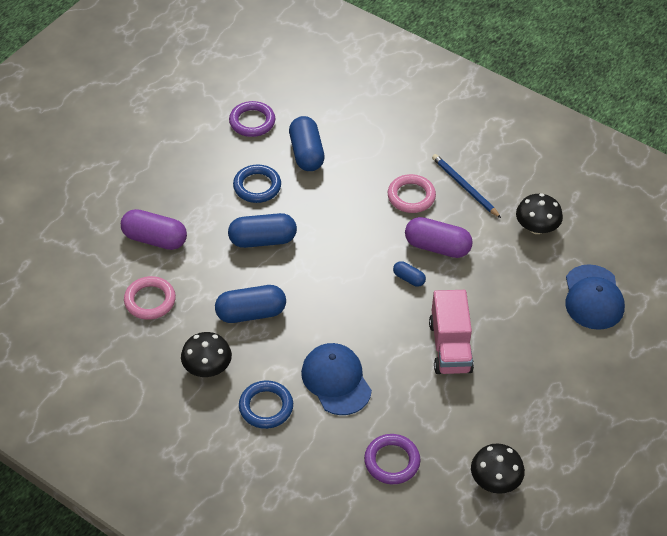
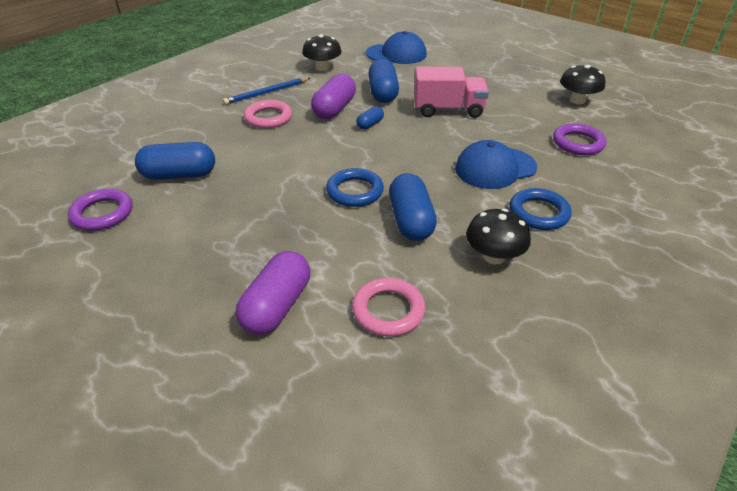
camera: 85 degrees left, 10 degrees down
(257, 186) = (215, 212): blue ring -> blue ring (355, 191)
(262, 240) = (302, 210): blue capsule -> blue capsule (383, 93)

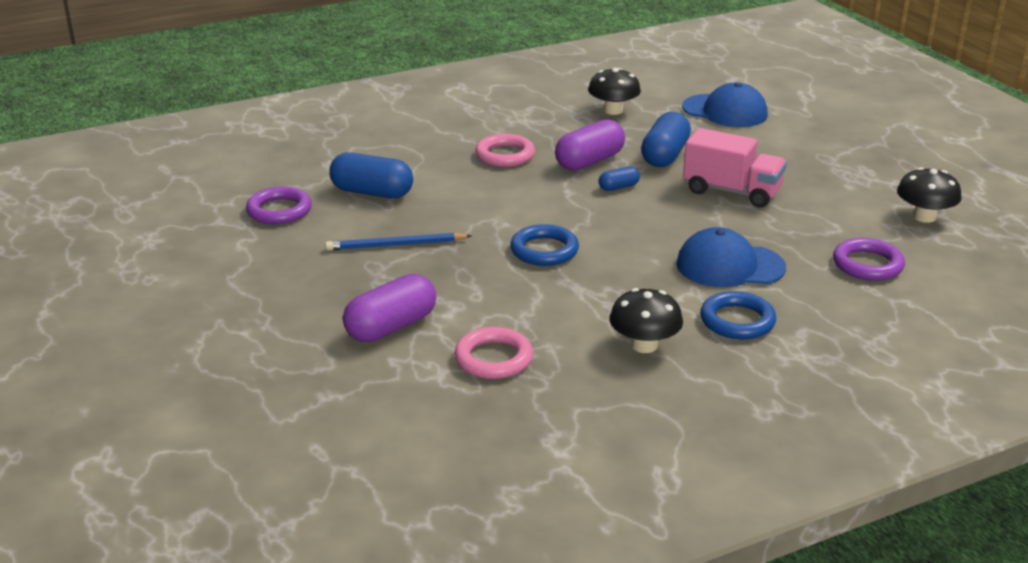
camera: 25 degrees right, 10 degrees down
(266, 93) = (523, 127): blue pencil -> blue pencil (395, 245)
(411, 221) = (582, 292): blue capsule -> none

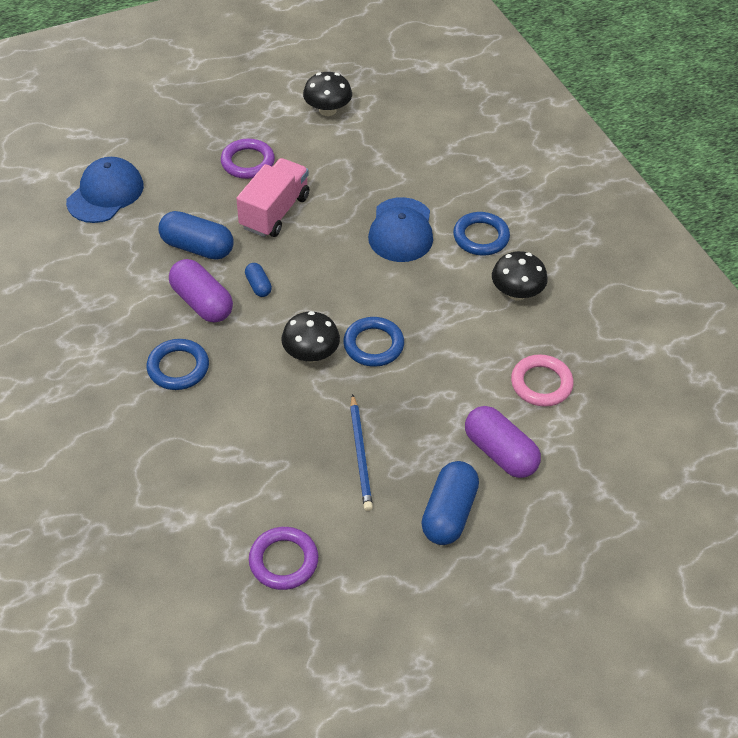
camera: 90 degrees left, 20 degrees up
(372, 192) = (250, 479): blue capsule -> blue capsule (449, 513)
(505, 155) = (178, 367): pink ring -> blue ring
(613, 110) = (85, 275): black mushroom -> black mushroom (311, 354)
(867, 264) = (400, 154): purple ring -> purple ring (248, 162)

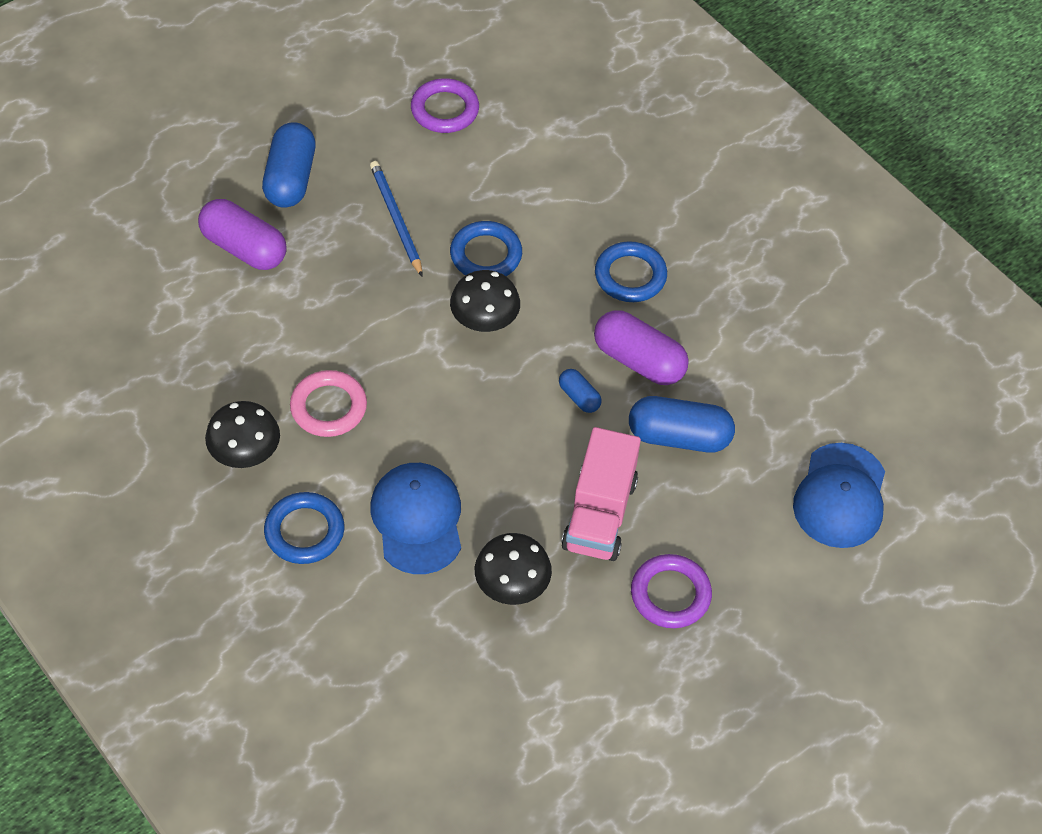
camera: 165 degrees right, 5 degrees up
(327, 110) = (587, 729): black mushroom -> black mushroom (512, 585)
(373, 345) = (413, 346): blue ring -> blue ring (486, 255)
(541, 384) = (204, 335): pink ring -> pink ring (328, 407)

